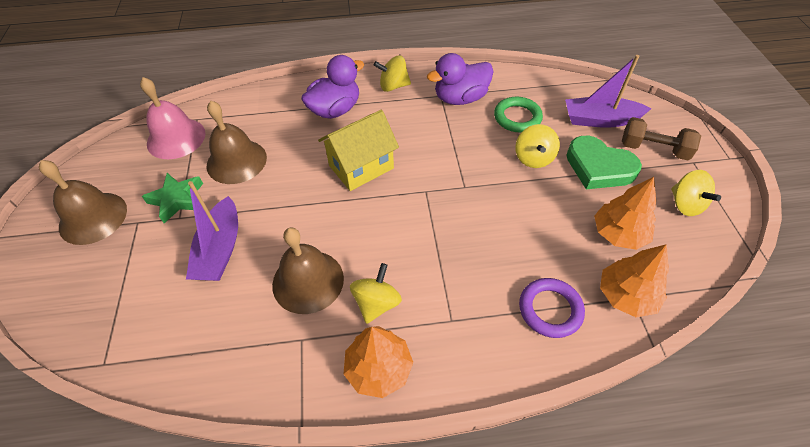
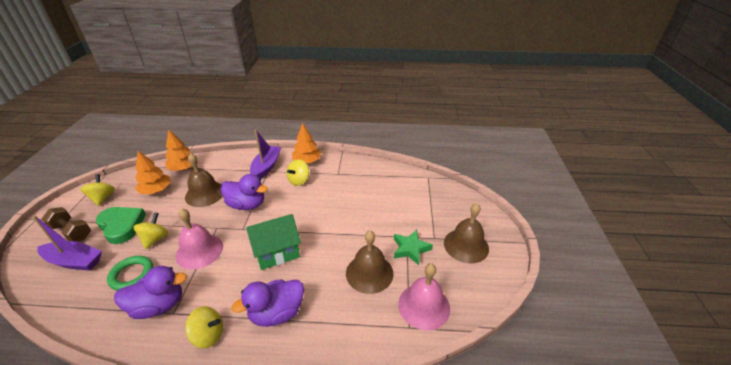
camera: 170 degrees left, 15 degrees down
(220, 249) = (378, 214): purple boat -> purple boat (266, 167)
(308, 281) = (330, 193): brown bell -> brown bell (205, 194)
(361, 167) = (277, 252): yellow house -> green house
(444, 231) = (247, 205): none -> purple duck
(462, 153) = (199, 251): none -> pink bell
(550, 309) = (221, 168): purple ring -> none

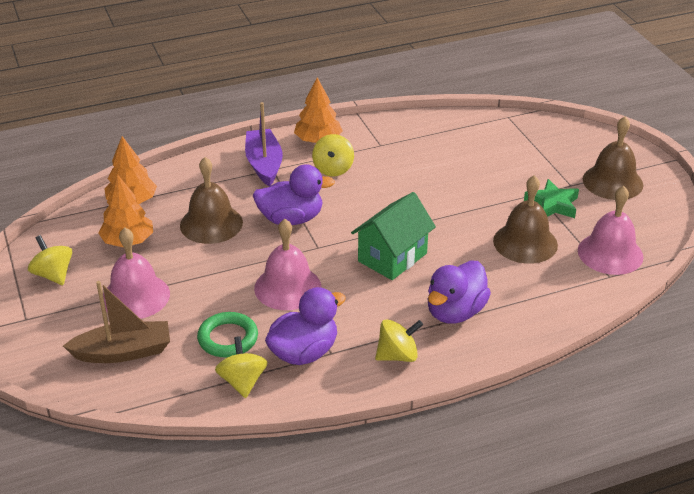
camera: 25 degrees left, 0 degrees up
(72, 232) = (67, 325): brown dumbbell -> none
(74, 261) = (123, 352): purple boat -> brown boat
(122, 226) = (135, 296): green heart -> pink bell
(155, 239) = (208, 294): yellow spinning top -> yellow spinning top (242, 382)

